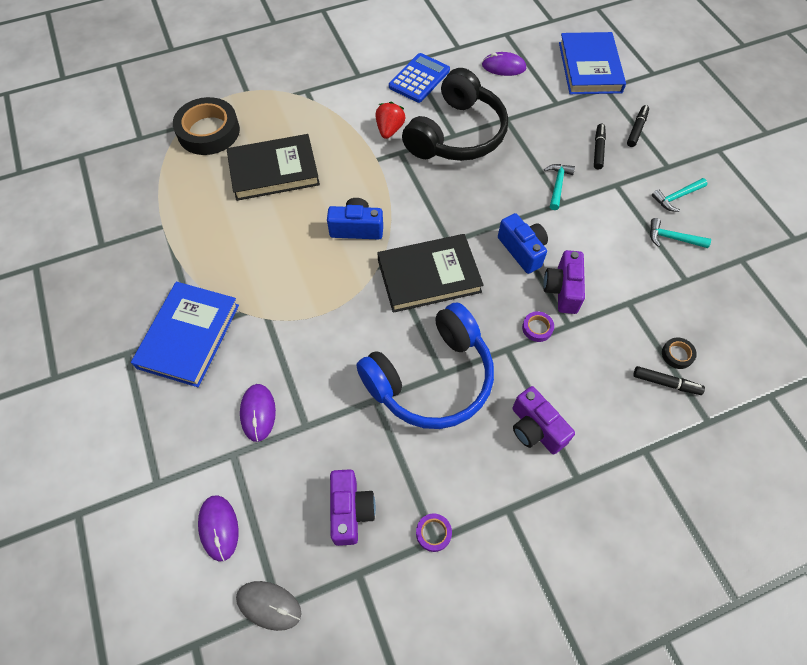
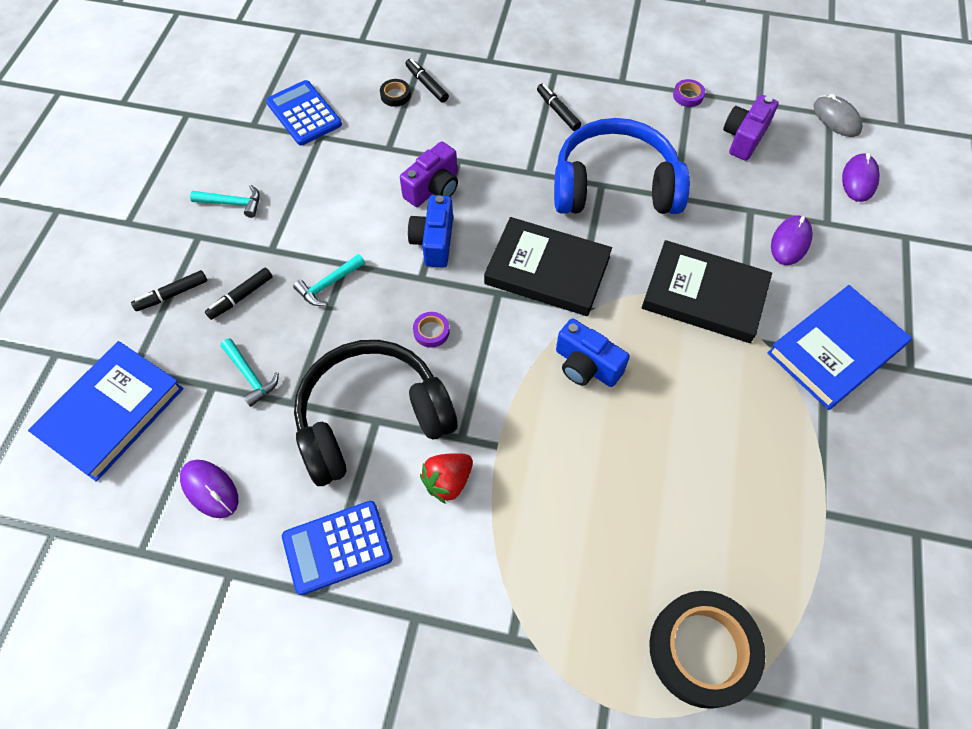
camera: 145 degrees left, 0 degrees up
(274, 171) = (640, 511): black book -> black book (704, 295)
(535, 429) = (558, 111): purple camera -> black marker
(537, 328) = (488, 172): purple tape -> purple tape (431, 331)
(672, 238) = (286, 172): turquoise hammer -> turquoise hammer (250, 376)
(720, 291) = (304, 114): none -> blue calculator

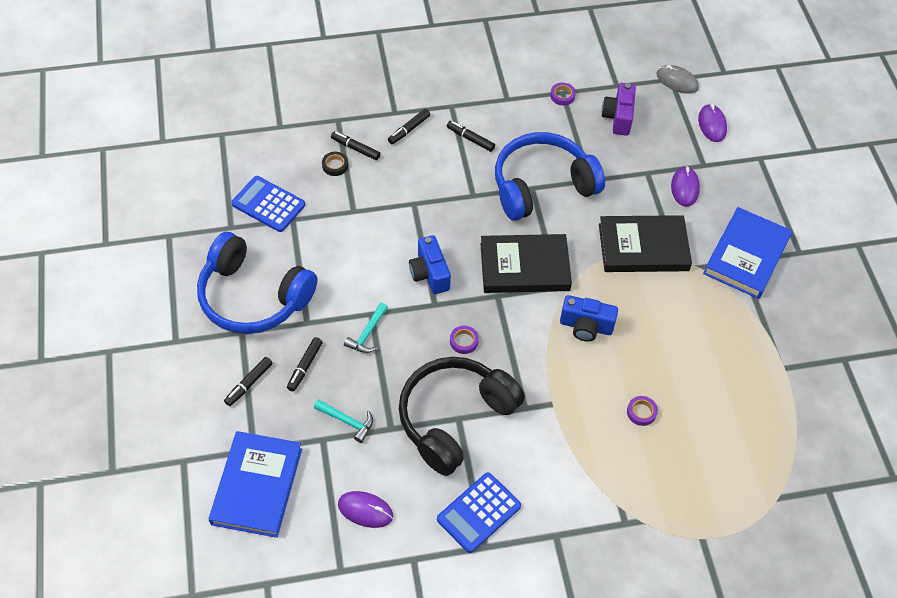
camera: 25 degrees left, 5 degrees down
(232, 203) = (253, 297): turquoise hammer -> blue headphones
(433, 188) = (407, 232): purple camera -> none
(448, 481) = (531, 440): red strawberry -> none
(495, 82) = (409, 129): none -> black marker
(604, 499) = (641, 412): none -> purple tape
(702, 650) = (746, 481): black tape -> none

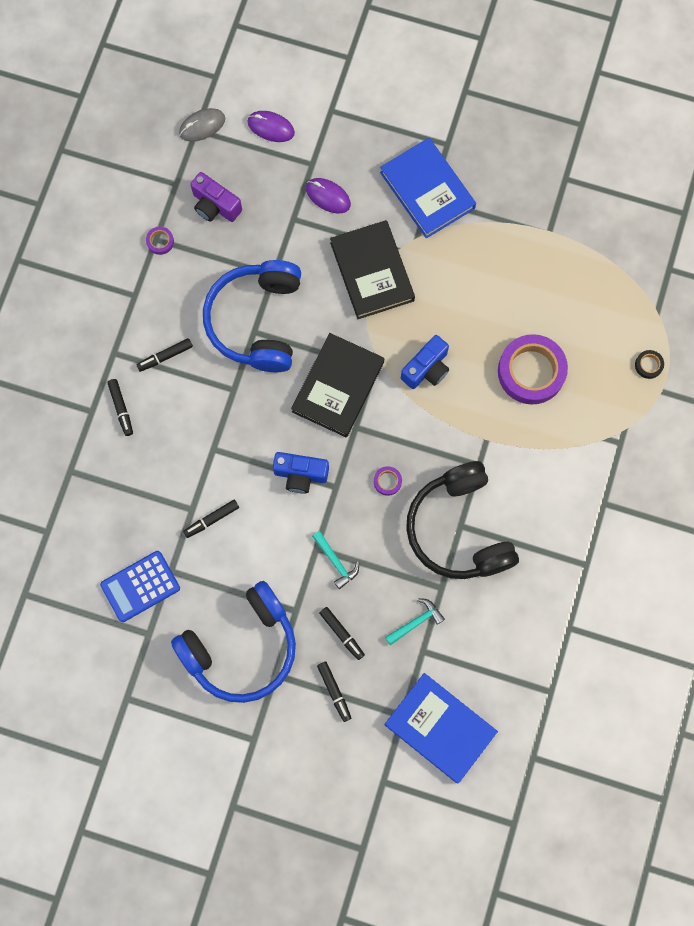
camera: 60 degrees left, 20 degrees up
(335, 165) = (127, 501): black tape -> black tape (648, 365)
(355, 148) = (116, 471): black marker -> black marker (211, 519)
(365, 510) = (507, 646): purple mouse -> none
(479, 513) = (555, 554): blue calculator -> none
(641, 412) = (531, 371): purple tape -> purple tape, size x2.42
(643, 247) = (372, 272): black book -> black book turned 45 degrees counterclockwise

